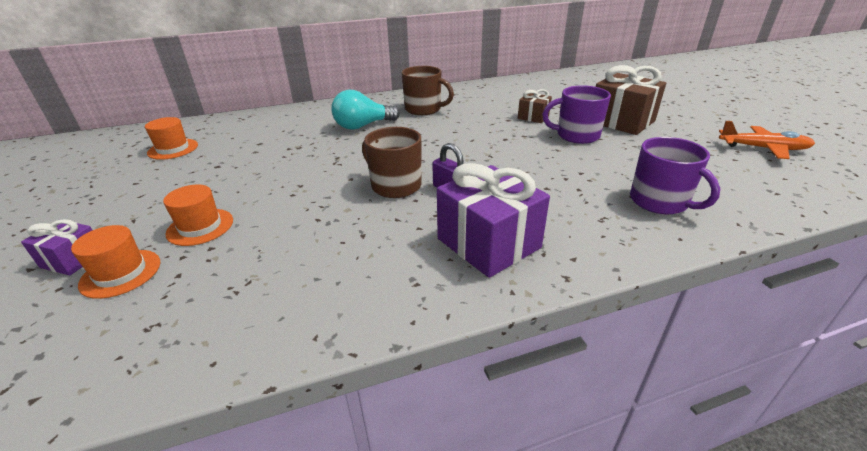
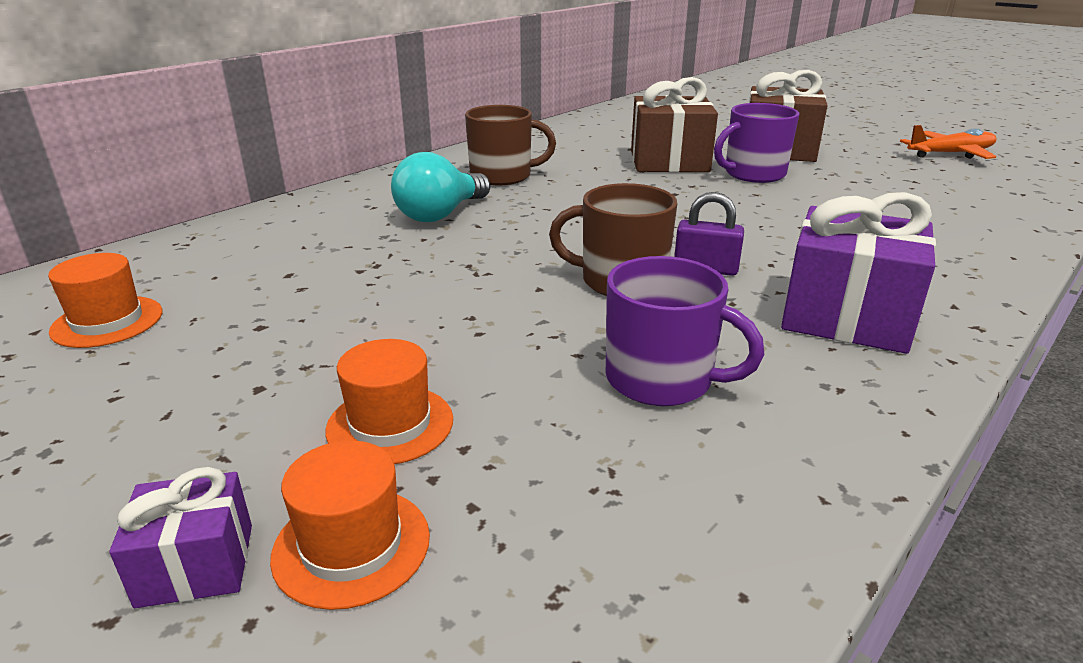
camera: 30 degrees left, 5 degrees down
(533, 117) = (669, 161): brown gift -> brown gift, size x1.91
(660, 202) = (943, 226): purple mug -> purple mug (662, 380)

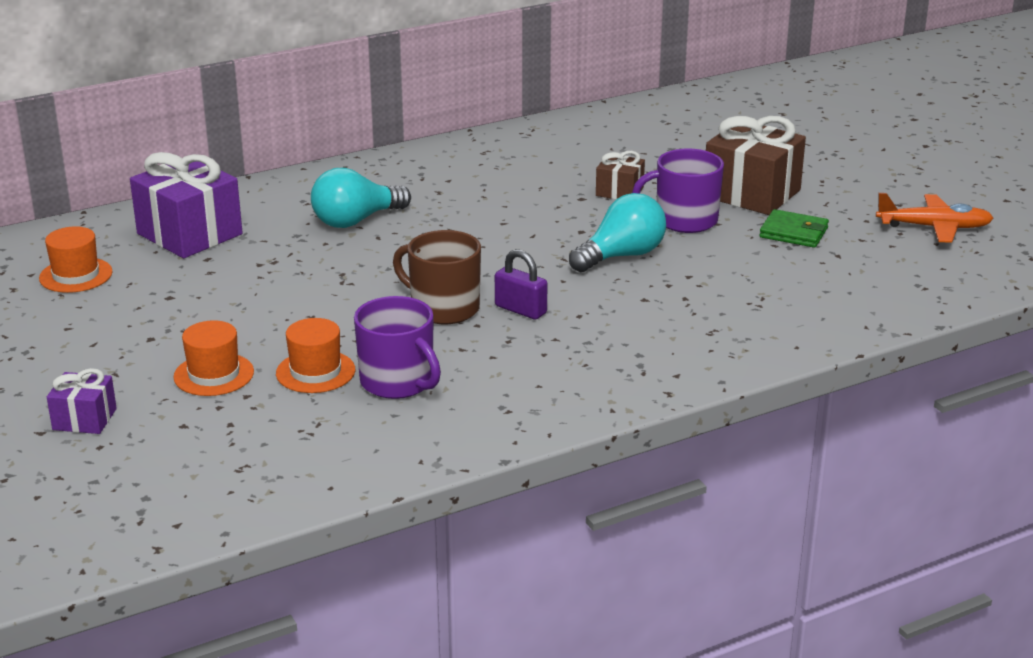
camera: 20 degrees right, 0 degrees up
(351, 545) = (160, 427): orange hat -> orange hat (315, 372)
(503, 176) = (443, 185): brown mug -> none
(669, 161) = (619, 191): brown gift -> brown gift, size x0.52
(738, 207) = (621, 256): none -> turquoise light bulb
(846, 316) = (579, 367): purple gift -> purple gift (189, 234)
(854, 171) = (793, 232): none -> green wallet

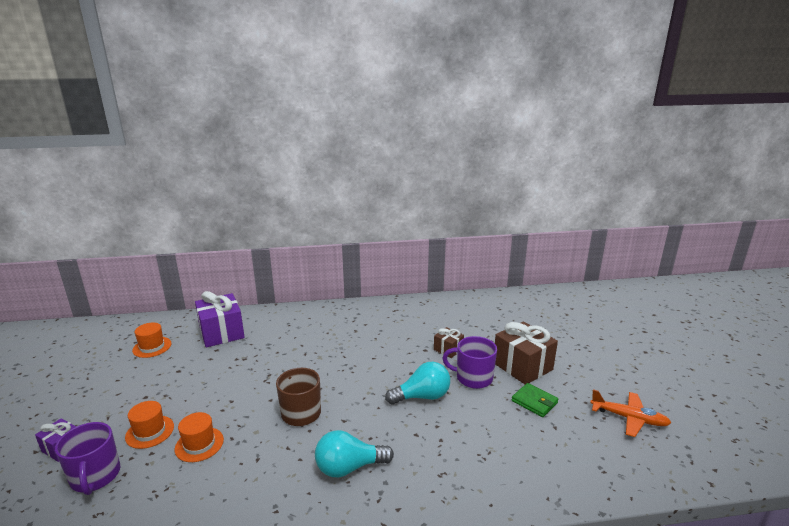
camera: 20 degrees right, 5 degrees down
(356, 221) = (302, 341): turquoise light bulb -> turquoise light bulb (349, 467)
(398, 382) = (234, 466): purple mug -> purple mug (95, 477)
(520, 310) = (340, 424): purple padlock -> none

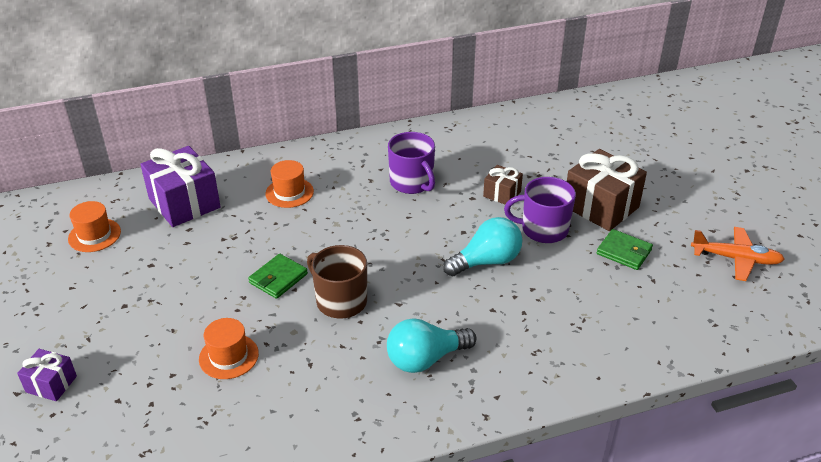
camera: 10 degrees left, 15 degrees up
(95, 477) = (116, 412): purple mug -> purple mug (412, 183)
(150, 432) = (156, 349): orange hat -> orange hat (289, 192)
(262, 390) = (278, 278): none -> green wallet

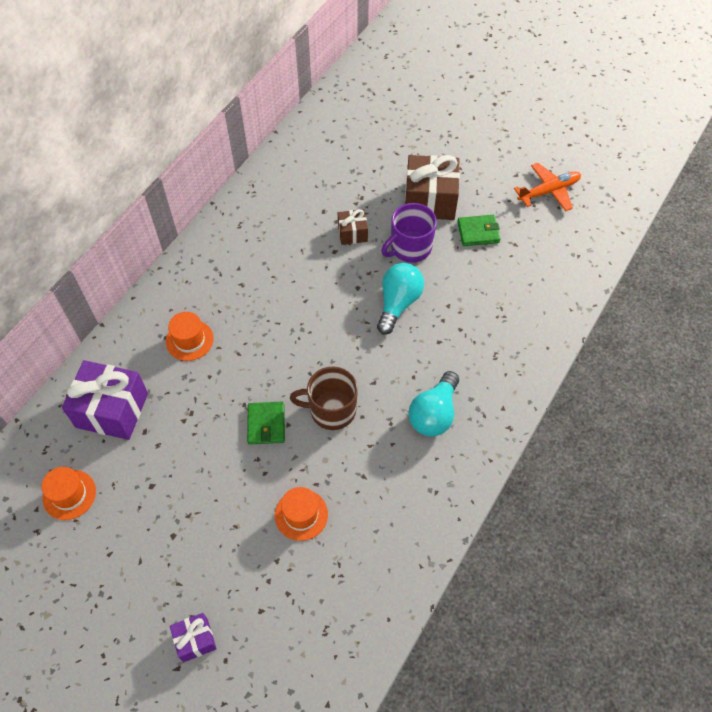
camera: 40 degrees left, 20 degrees up
(412, 183) = (276, 266): purple mug -> none

